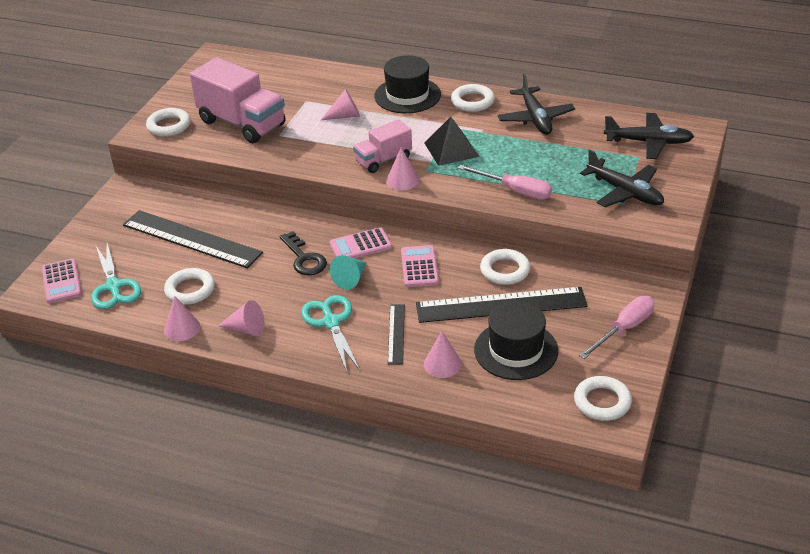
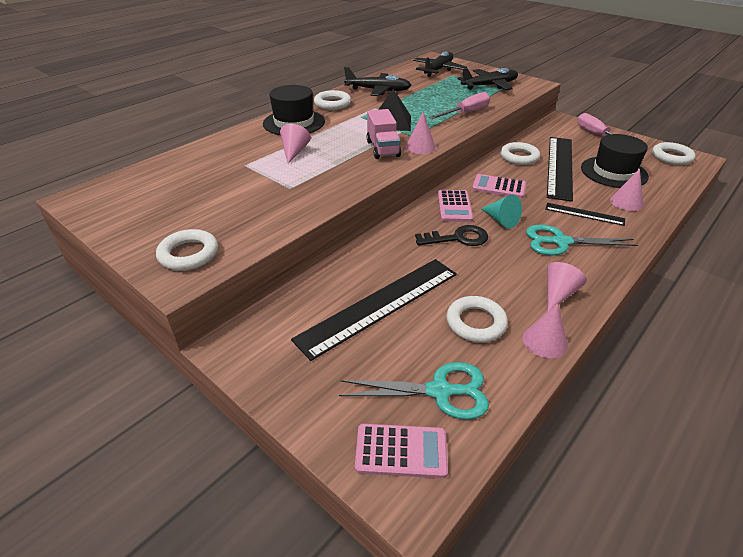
camera: 70 degrees left, 0 degrees up
(242, 123) = (243, 205): pink truck -> none

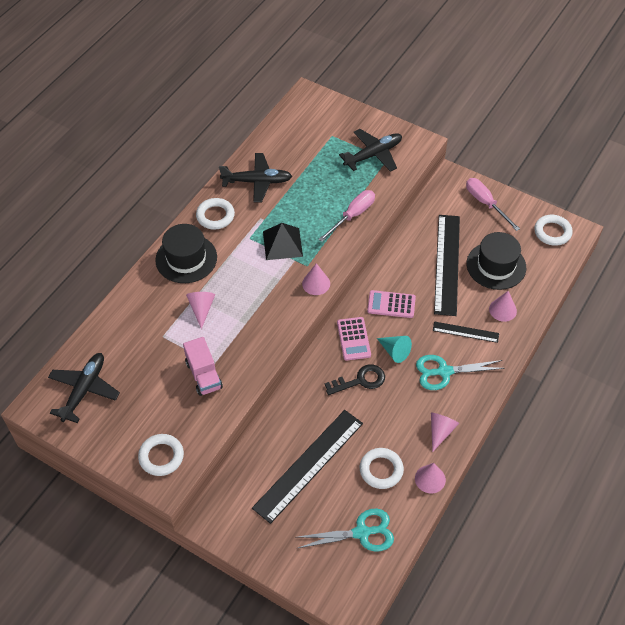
camera: 10 degrees left, 15 degrees up
(383, 149) = (282, 292): pink truck -> pink truck (204, 375)
(401, 451) = (343, 579): pink calculator -> none
(438, 70) = (315, 126): black plane -> black plane (84, 390)
(519, 157) = (408, 253): white ring -> none

